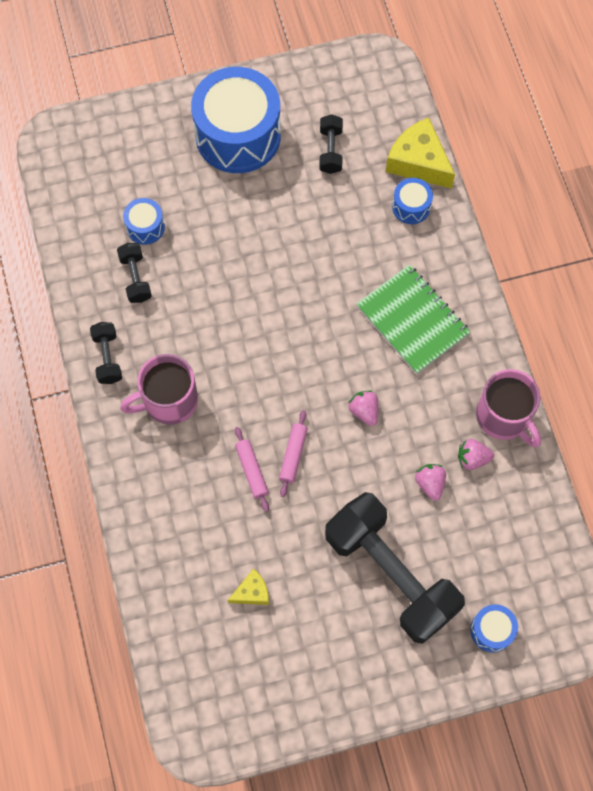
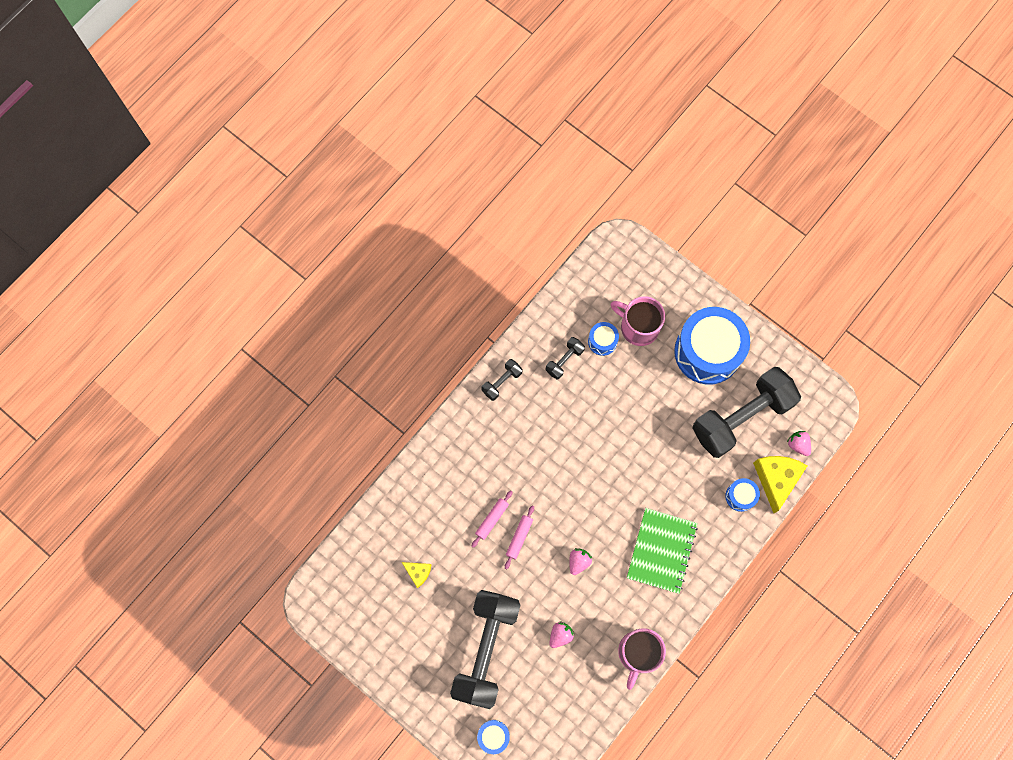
camera: 55 degrees right, 5 degrees up
(169, 401) = (500, 438): pink mug -> pink mug (638, 327)
(293, 455) = (519, 538): pink rolling pin -> pink rolling pin turned 45 degrees counterclockwise
(330, 150) = (741, 417): black dumbbell -> black dumbbell, size x2.36
(472, 458) = (595, 651): pink strawberry -> pink strawberry (798, 445)

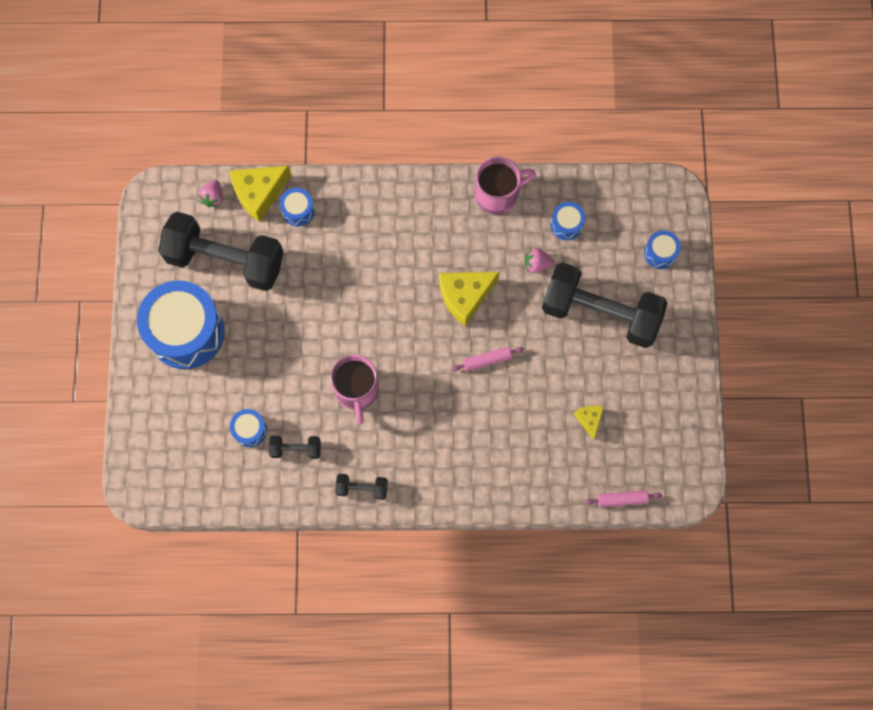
camera: 130 degrees left, 0 degrees up
(486, 649) = (600, 313): black dumbbell -> black dumbbell turned 45 degrees clockwise
(492, 519) = (491, 395): pink rolling pin -> pink rolling pin (622, 499)
(573, 684) = (566, 225): none -> blue drum
(578, 562) = (465, 296): pink strawberry -> yellow cheese
(638, 327) = (210, 409): pink mug -> pink mug (357, 390)
(661, 551) = (398, 238): green notebook -> none

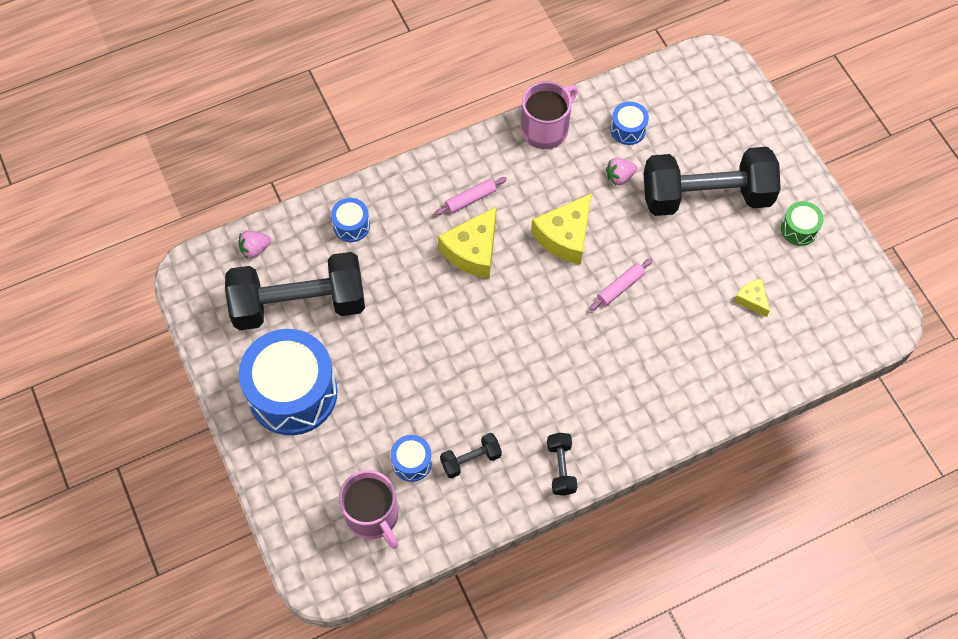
camera: 25 degrees left, 10 degrees down
(213, 197) = (255, 249): pink strawberry -> pink strawberry turned 75 degrees clockwise
(259, 193) = (301, 225): yellow cheese -> yellow cheese (473, 251)
(357, 390) = (504, 373): pink mug -> pink mug (373, 516)
(362, 488) = (561, 468): black dumbbell -> black dumbbell turned 75 degrees counterclockwise
(622, 499) = (827, 361): pink rolling pin -> pink rolling pin (470, 199)
(660, 253) = (732, 118): blue drum -> none
(662, 376) = (799, 229): none -> green drum

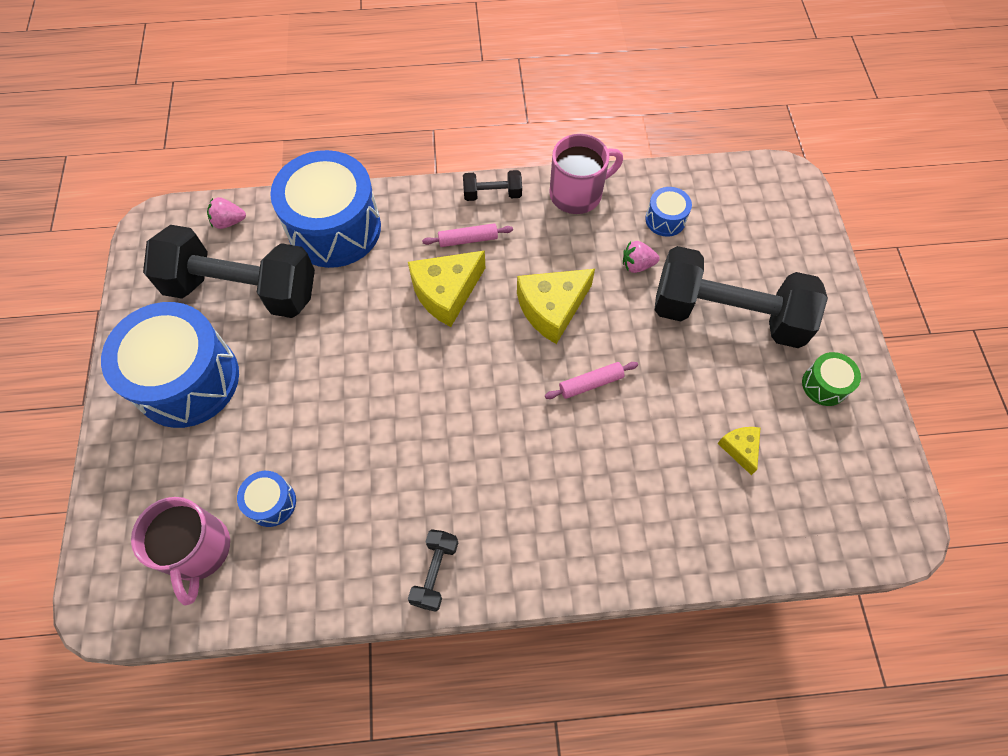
camera: 20 degrees right, 0 degrees up
(351, 225) = (334, 228): blue drum -> blue drum, size x2.28
(471, 459) = (337, 524): black dumbbell -> black dumbbell (492, 194)

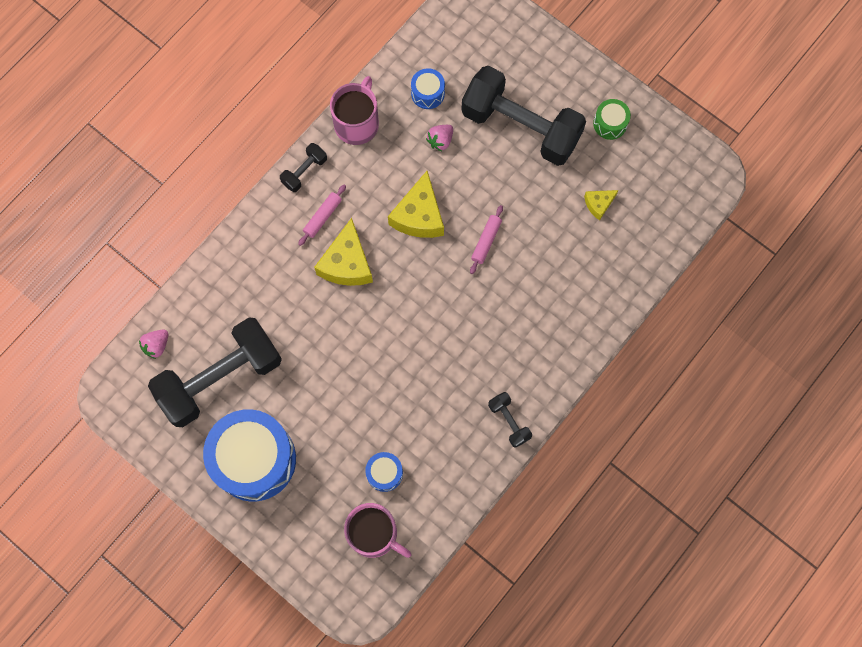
camera: 45 degrees left, 10 degrees up
(334, 228) = (231, 286): blue drum -> none
(727, 314) = (521, 127): black dumbbell -> black dumbbell turned 60 degrees clockwise
(740, 448) = (598, 204): yellow cheese -> yellow cheese turned 60 degrees counterclockwise

